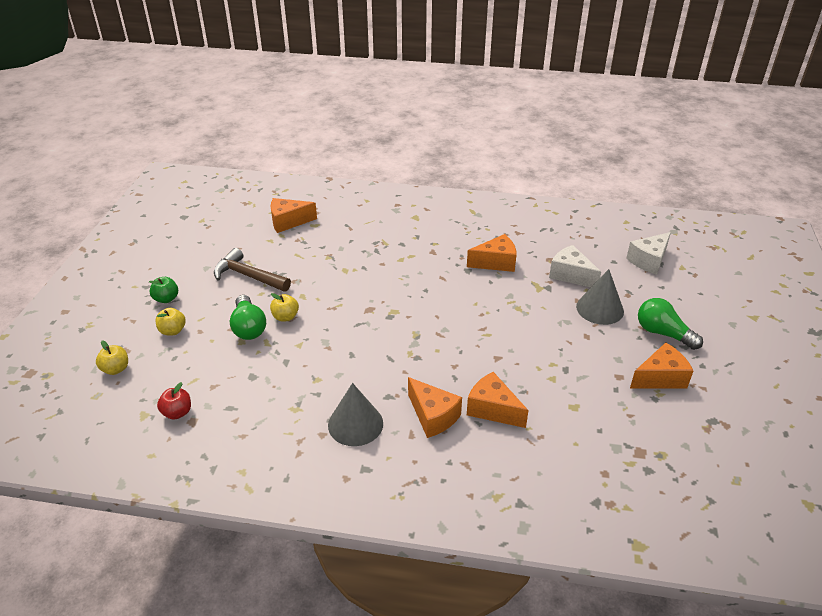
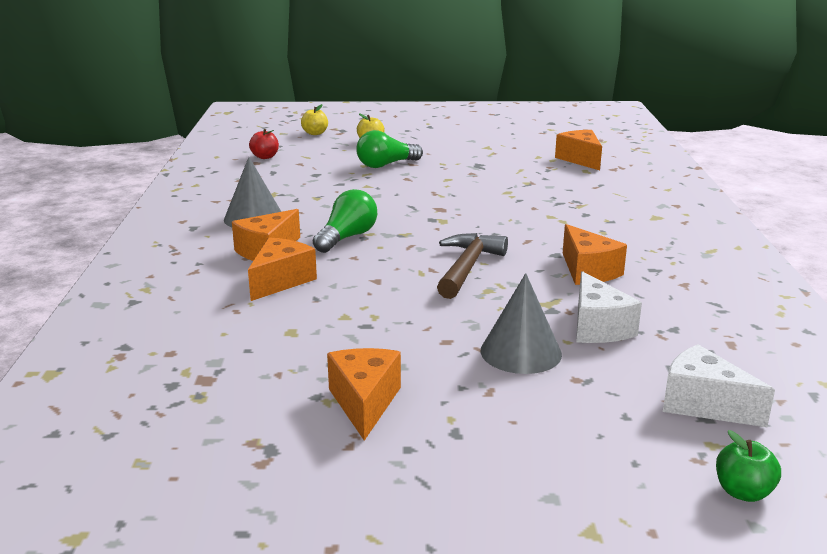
camera: 80 degrees right, 15 degrees down
(166, 299) = (415, 134): green apple -> green apple (743, 492)
(248, 276) = (468, 155): brown hammer -> brown hammer (467, 267)
(285, 317) = (408, 176): yellow apple -> none
(570, 275) = (598, 327): white cheese -> white cheese turned 135 degrees clockwise
(660, 378) = (364, 403): orange cheese -> orange cheese turned 150 degrees counterclockwise
(663, 333) = (482, 410): green light bulb -> green light bulb (347, 237)

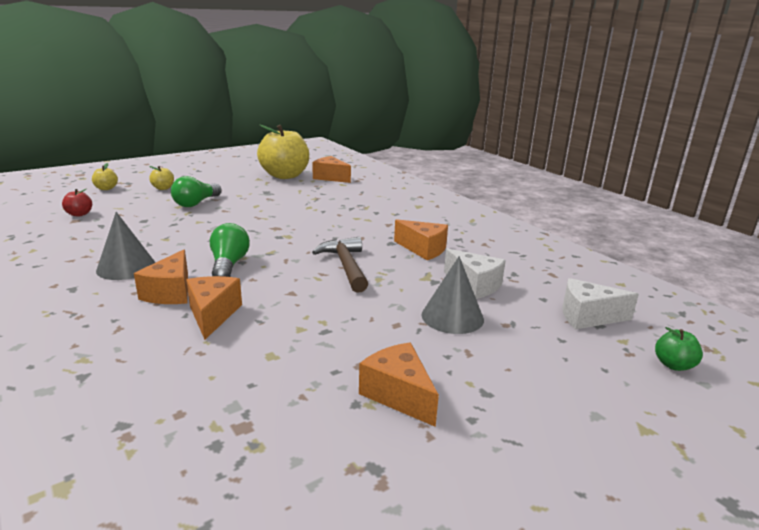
camera: 35 degrees left, 0 degrees up
(524, 148) = (285, 176): none -> yellow apple

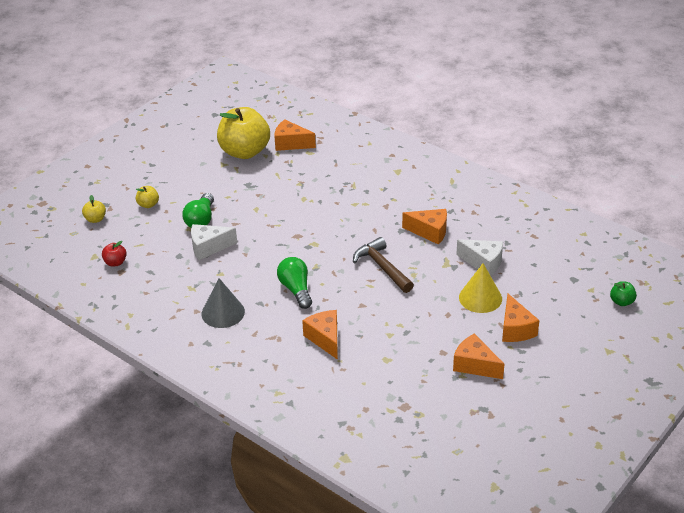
camera: 15 degrees left, 15 degrees up
(170, 292) = (279, 327): orange cheese -> orange cheese (515, 329)
(452, 317) = (480, 298): grey cone -> yellow cone
(587, 317) = (566, 274): white cheese -> white cheese (208, 247)

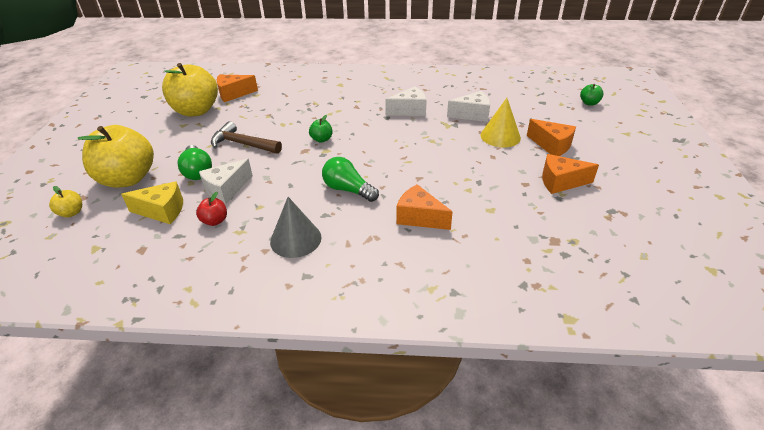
camera: 35 degrees left, 0 degrees up
(115, 262) = (127, 243): red apple -> red apple (215, 221)
(148, 204) = (128, 179): yellow apple -> yellow apple, size x2.41
(153, 246) = (162, 211): none -> yellow cheese
(321, 230) = (321, 139): none -> green apple
(382, 267) = (402, 145): brown hammer -> brown hammer (242, 144)
(430, 232) = (409, 110): orange cheese -> white cheese

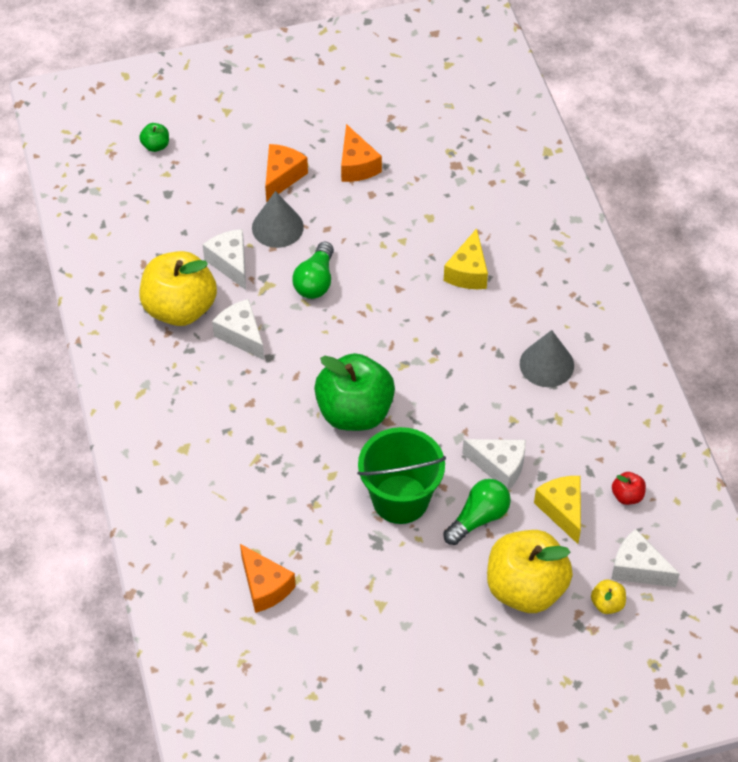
camera: 110 degrees left, 15 degrees up
(75, 237) = (638, 568): none -> white cheese
(196, 111) = (335, 610): yellow apple -> yellow apple (180, 308)
(215, 221) = (554, 449): red apple -> red apple (627, 496)
(242, 144) = (400, 499): brown hammer -> green bucket
(321, 139) = (354, 412): green apple -> green apple, size x2.41
(348, 190) = (448, 347): green light bulb -> green light bulb (315, 281)
(419, 217) = (468, 272): orange cheese -> yellow cheese
(500, 136) = (277, 227): yellow cone -> grey cone

